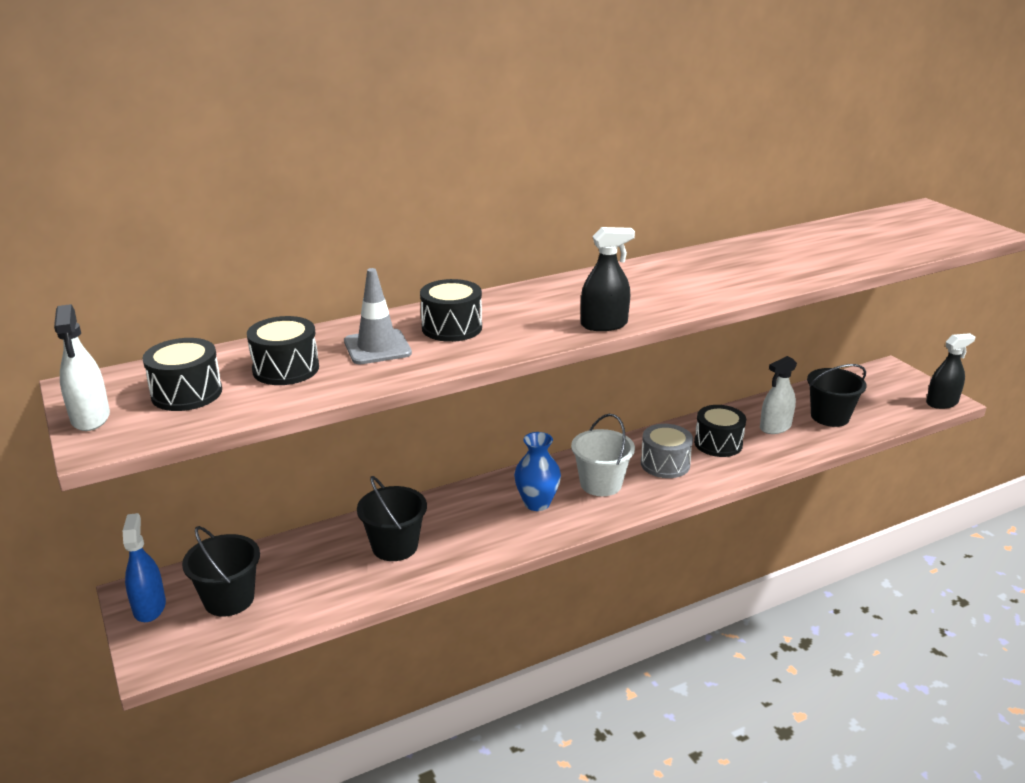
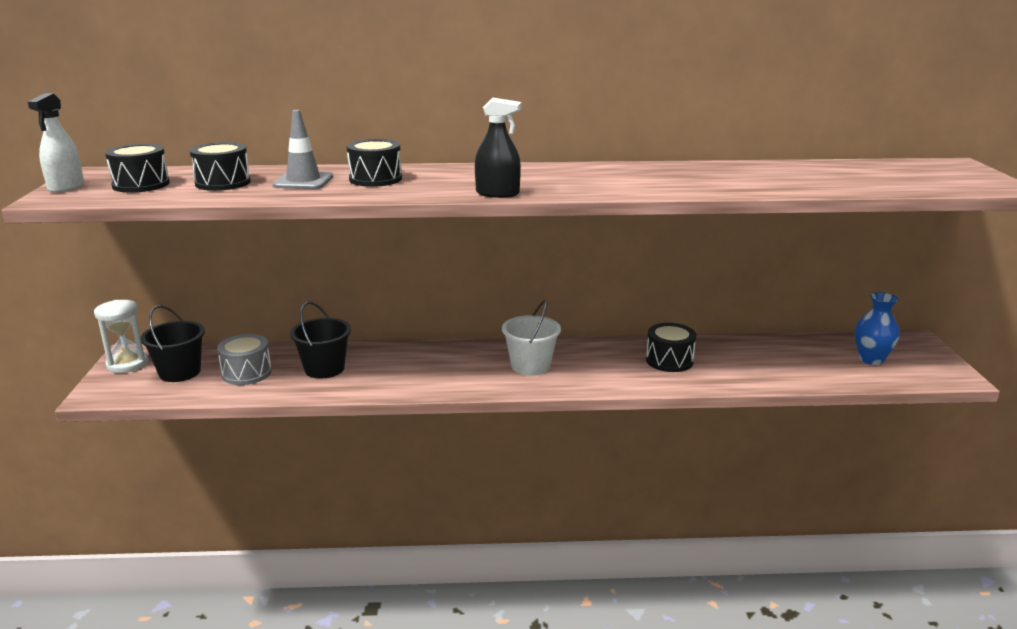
camera: 25 degrees right, 5 degrees down
(149, 607) = (127, 364): blue spray bottle -> white hourglass
(537, 503) = (463, 367): blue vase -> blue vase (871, 359)
(665, 464) = (603, 364): grey drum -> grey drum (246, 373)
(775, 427) = (739, 360): white spray bottle -> none
(830, 417) = (806, 363): black bucket -> none
(942, 403) = (947, 377): black spray bottle -> none

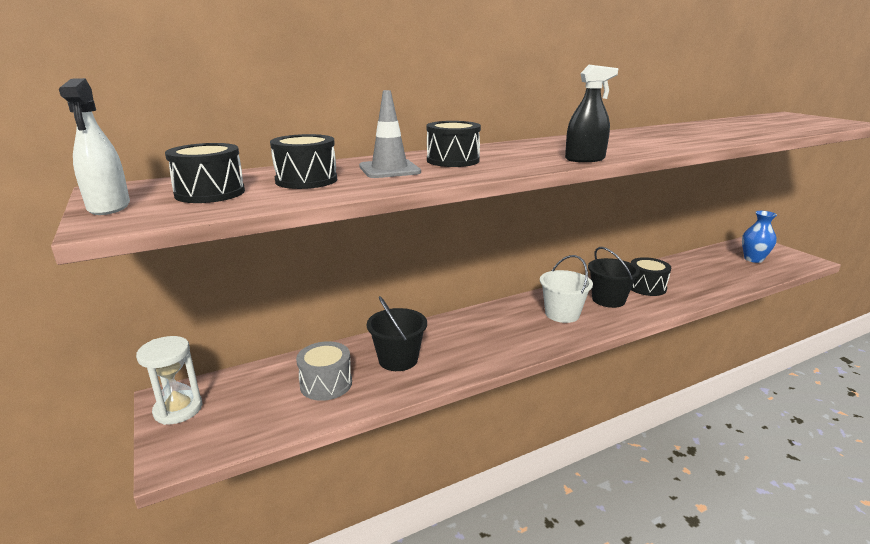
camera: 25 degrees left, 0 degrees up
(180, 372) = (251, 402): black bucket -> black bucket (608, 300)

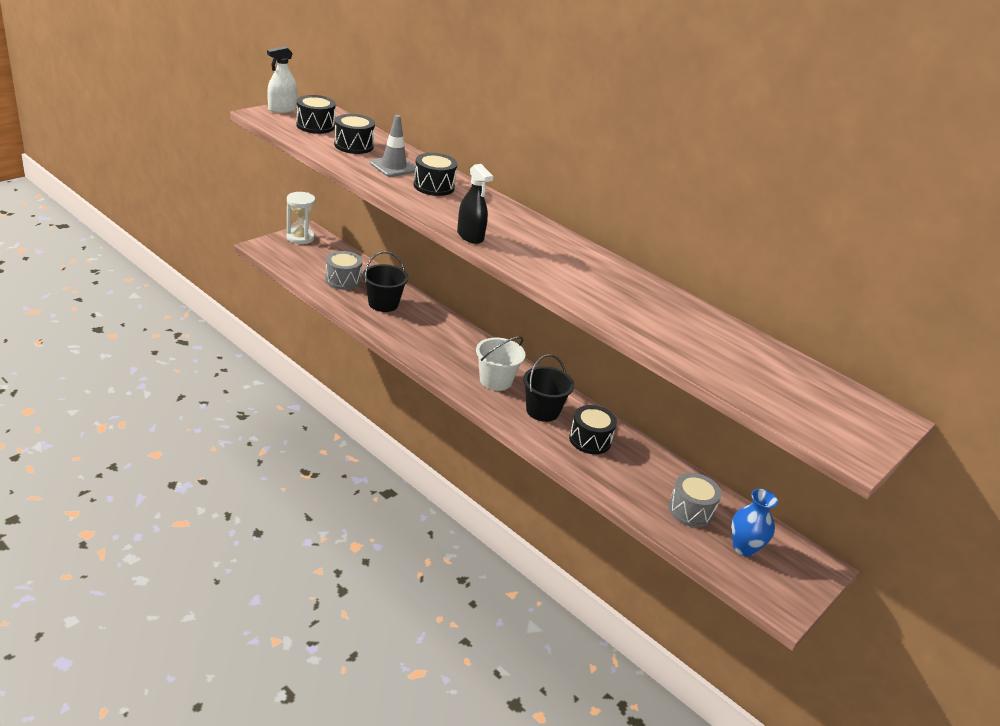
camera: 65 degrees right, 10 degrees up
(721, 267) = (690, 510): none -> grey drum

